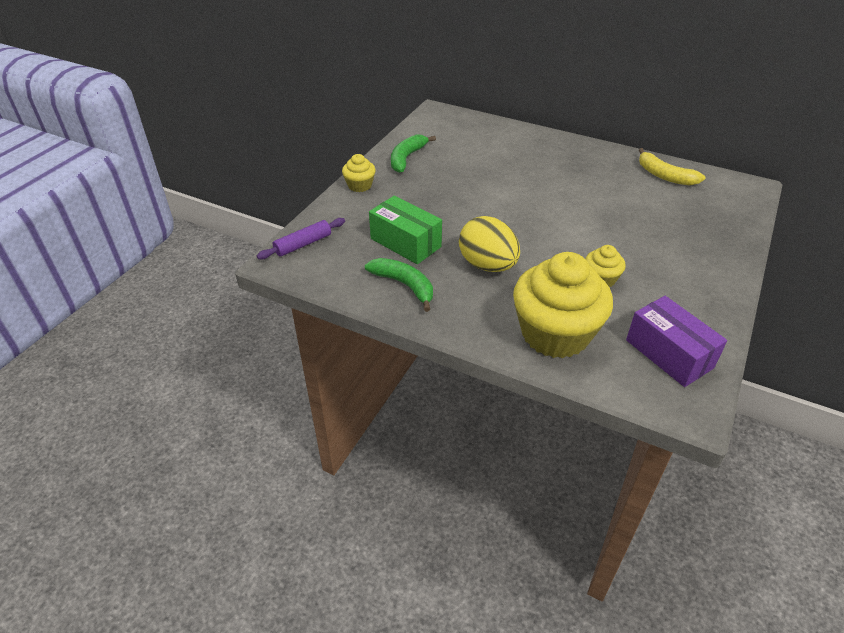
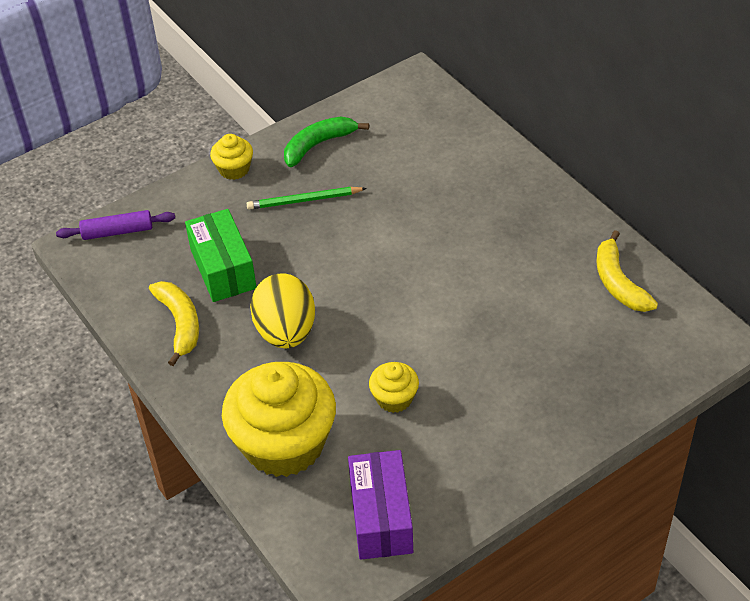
camera: 30 degrees right, 5 degrees up
(404, 285) = (180, 324): green banana -> yellow banana
(426, 189) = (304, 200): none -> green pencil

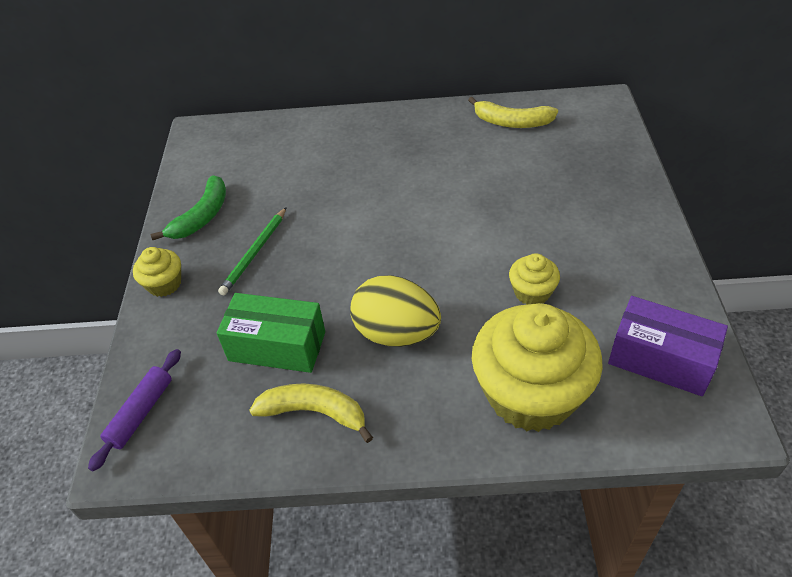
camera: 55 degrees left, 0 degrees up
(318, 145) = (202, 216): green banana -> green banana turned 150 degrees counterclockwise

